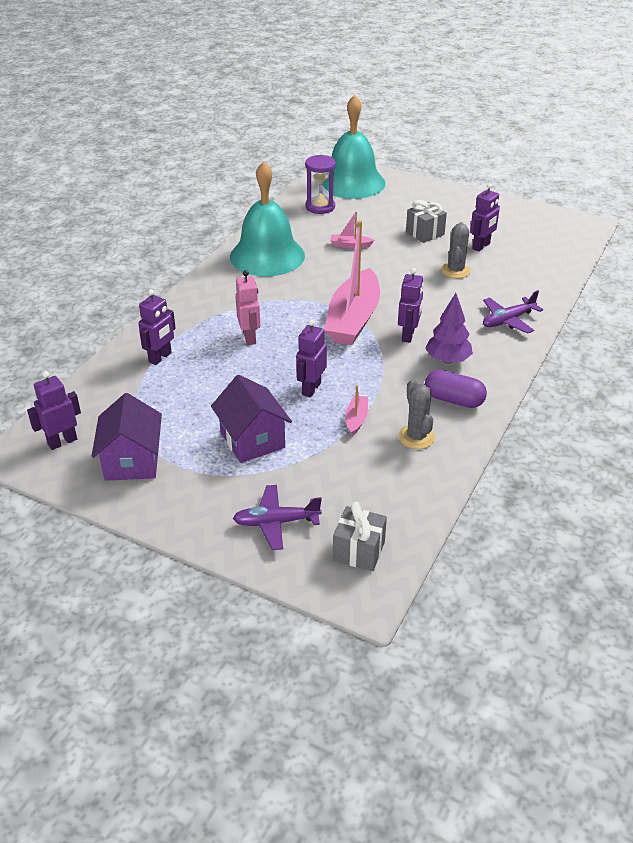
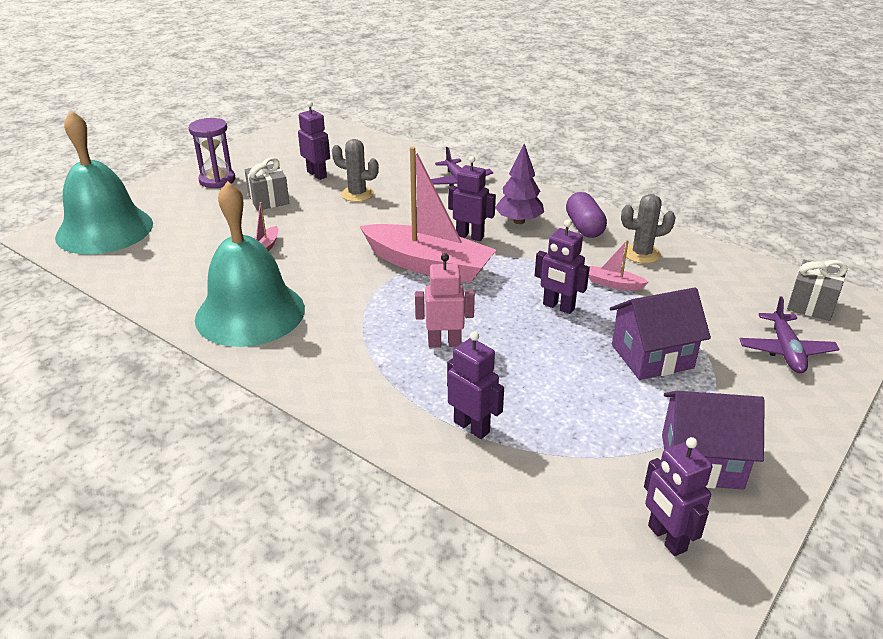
camera: 80 degrees left, 5 degrees down
(320, 207) = (149, 259): purple hourglass -> purple hourglass (217, 180)
(454, 400) = (584, 227): purple capsule -> purple capsule turned 45 degrees counterclockwise

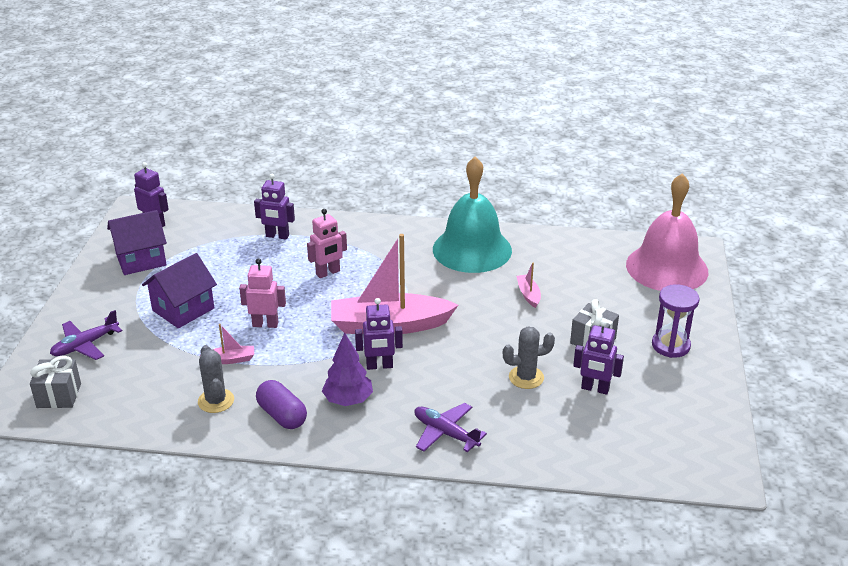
camera: 150 degrees right, 0 degrees up
(104, 230) = (667, 268): turquoise bell -> pink bell
(558, 307) = (265, 324): purple robot -> pink robot
(641, 254) = (216, 401): grey cactus -> grey cactus turned 75 degrees counterclockwise
(785, 350) = (85, 345): purple plane -> purple plane turned 105 degrees counterclockwise

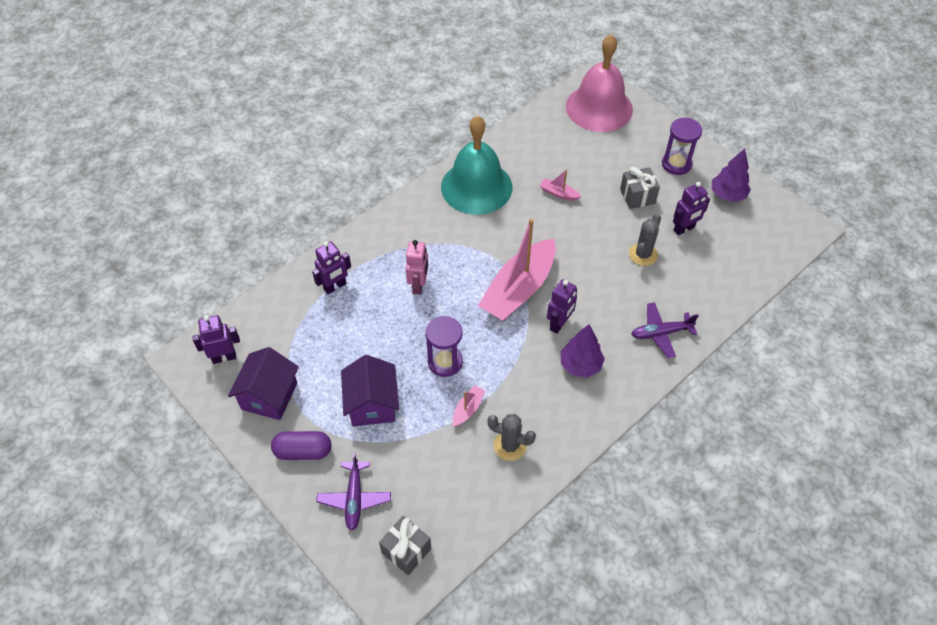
camera: 50 degrees left, 20 degrees up
(265, 324) = (445, 362): pink robot -> purple hourglass
(282, 415) = (563, 414): purple capsule -> purple capsule (303, 451)
(682, 397) = (727, 195): none -> purple tree

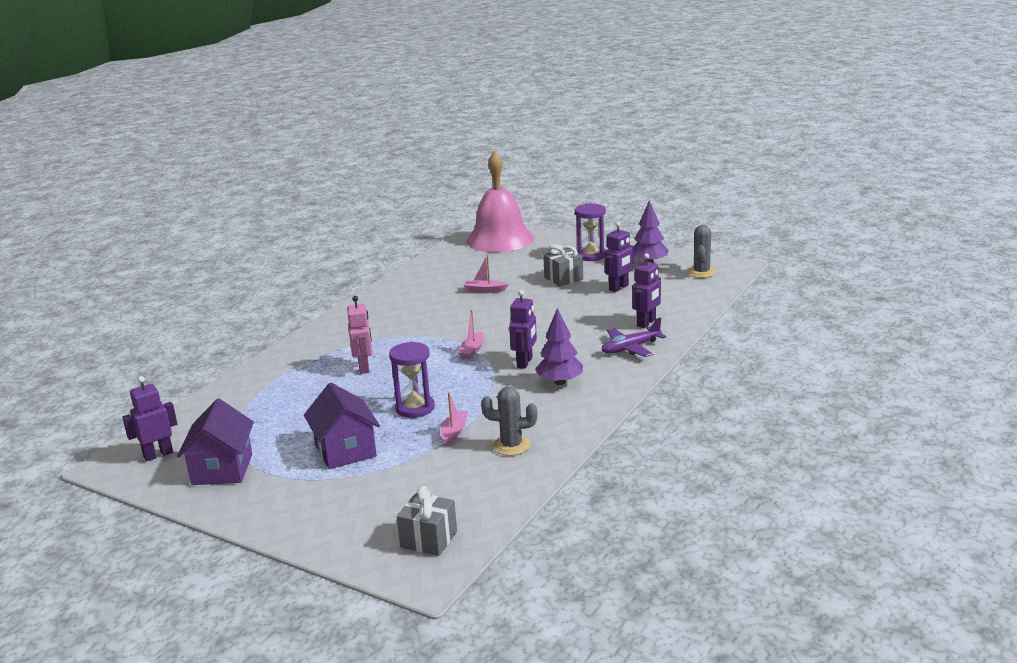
camera: 15 degrees left, 30 degrees down
(303, 451) = (277, 498): purple capsule -> none
(335, 287) = (271, 385): purple robot -> purple robot (646, 323)
(354, 498) = (352, 517): purple plane -> none
(476, 187) = (399, 301): turquoise bell -> none
(518, 289) = (472, 350): pink boat -> pink boat, size x0.41
(643, 254) = (587, 308): grey cactus -> grey cactus (701, 272)

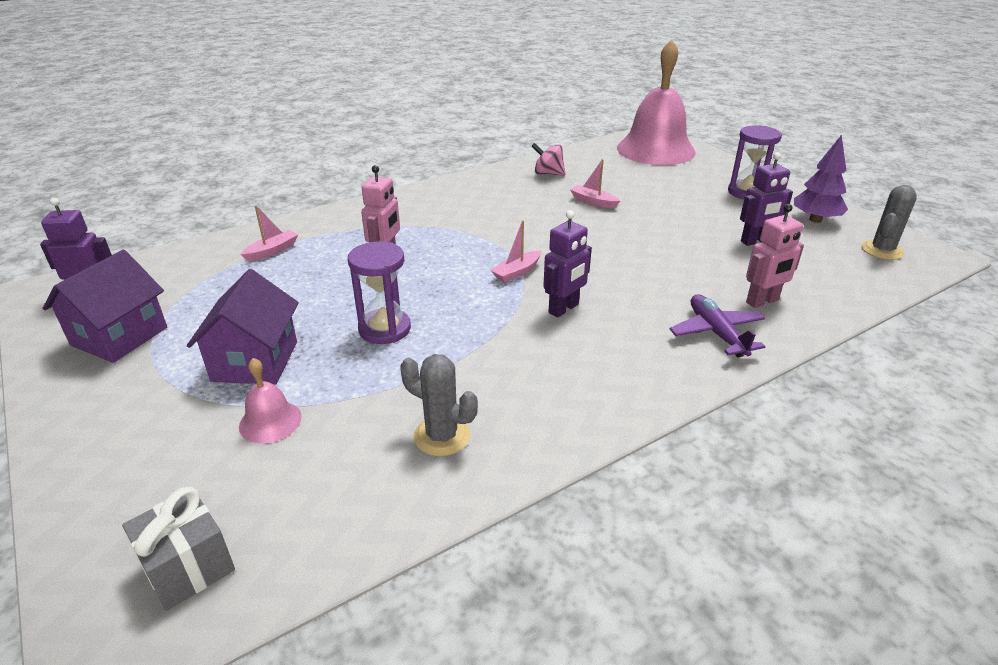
camera: 25 degrees right, 10 degrees up
(396, 473) = (270, 421): none -> pink bell
(430, 278) = (548, 174): none -> pink spinning top
(454, 432) = (394, 383): pink boat -> pink boat (272, 251)
(560, 382) = (585, 354): purple tree -> none
(563, 278) = (694, 211): grey gift -> none
(630, 348) = (716, 333): purple plane -> purple plane turned 75 degrees clockwise
(646, 323) = (762, 301): purple robot -> pink robot

